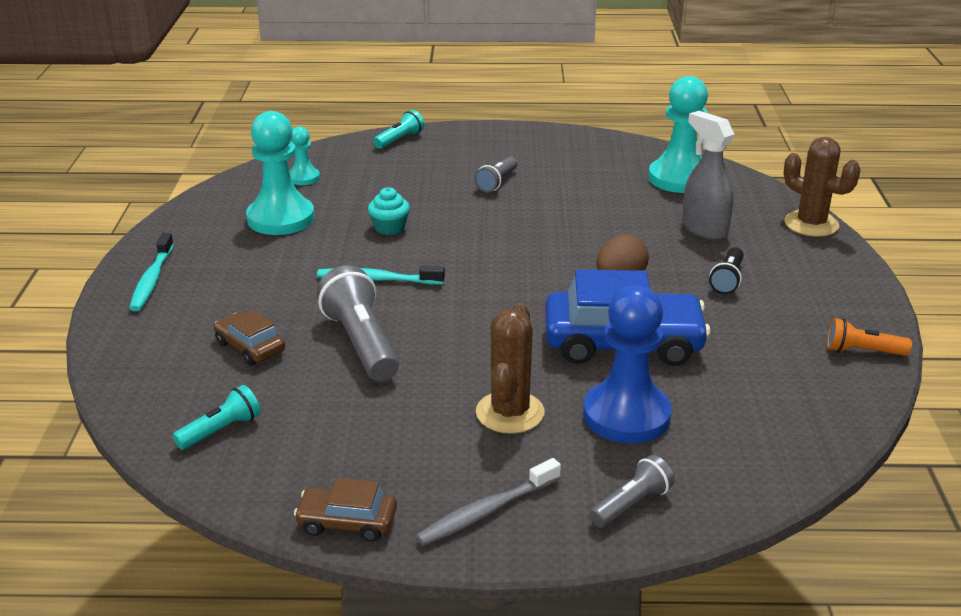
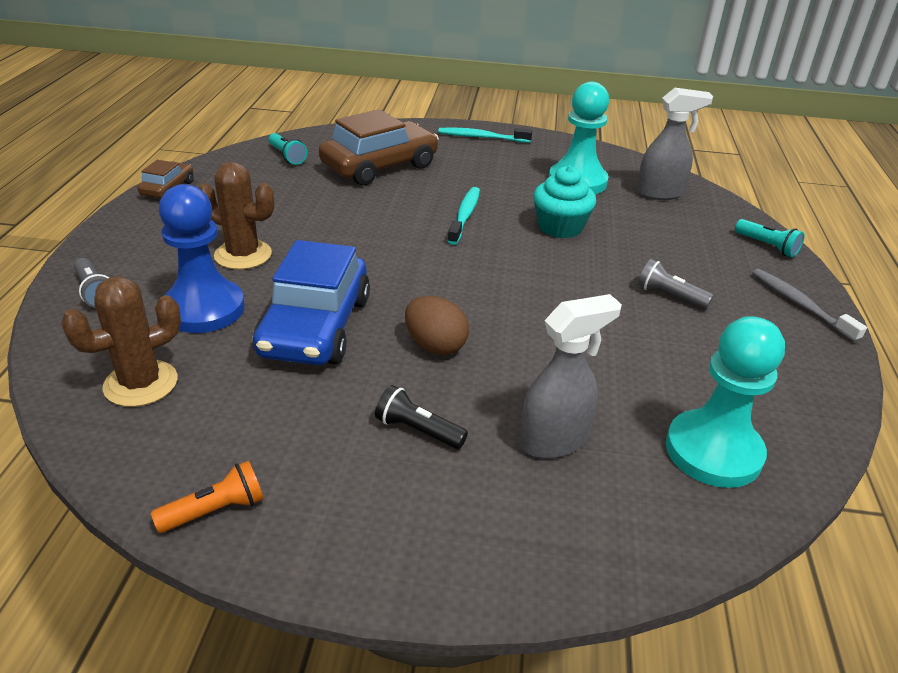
camera: 95 degrees right, 5 degrees up
(250, 347) = (379, 166): brown car -> brown car, size x2.01
(303, 178) = (660, 193): turquoise pawn -> grey spray bottle
(361, 343) = (368, 204): grey flashlight -> none
(389, 228) = (560, 227): turquoise cupcake -> turquoise cupcake, size x1.53
(487, 511) = (138, 234): grey toothbrush -> grey toothbrush (800, 305)
(811, 224) = (569, 571): brown cactus -> brown cactus (141, 383)
(862, 351) = (215, 510): orange flashlight -> orange flashlight turned 45 degrees clockwise

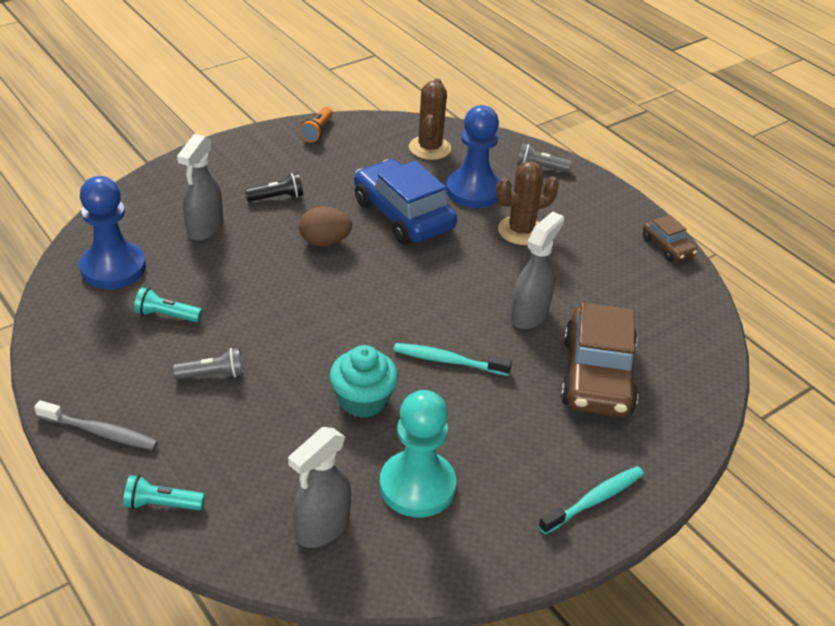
camera: 135 degrees right, 5 degrees up
(287, 156) = (676, 334): turquoise flashlight -> turquoise flashlight (166, 315)
(358, 208) = (529, 315): none -> grey spray bottle
(465, 216) = (448, 361): turquoise toothbrush -> turquoise toothbrush turned 135 degrees clockwise
(713, 451) = (113, 268): turquoise pawn -> blue pawn

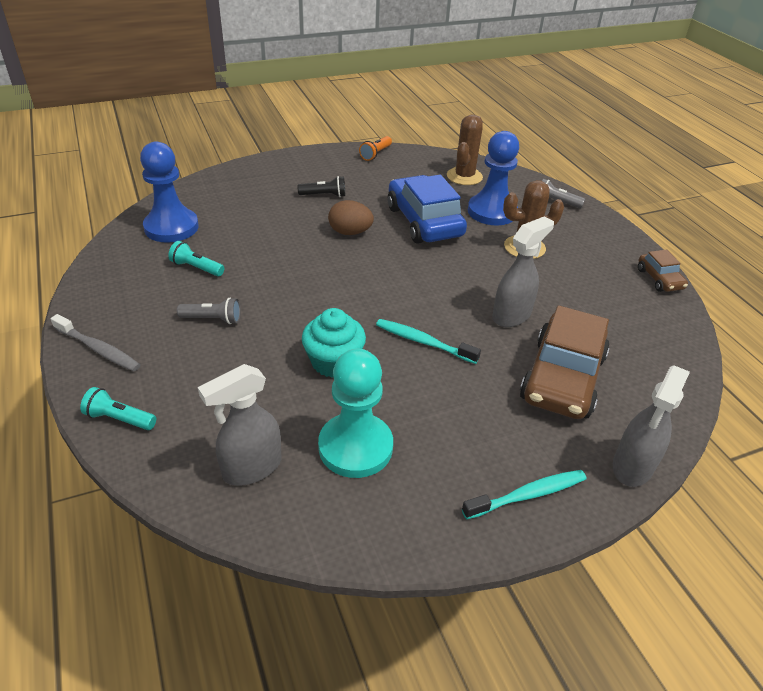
camera: 15 degrees right, 0 degrees up
(204, 228) = (256, 209): grey spray bottle -> grey spray bottle (632, 467)

